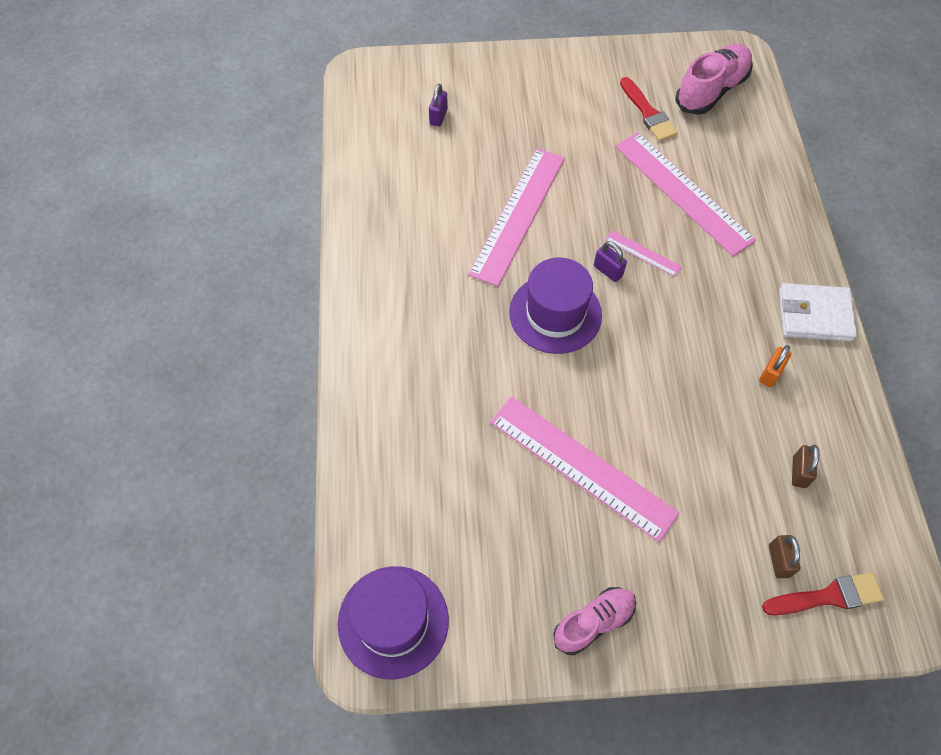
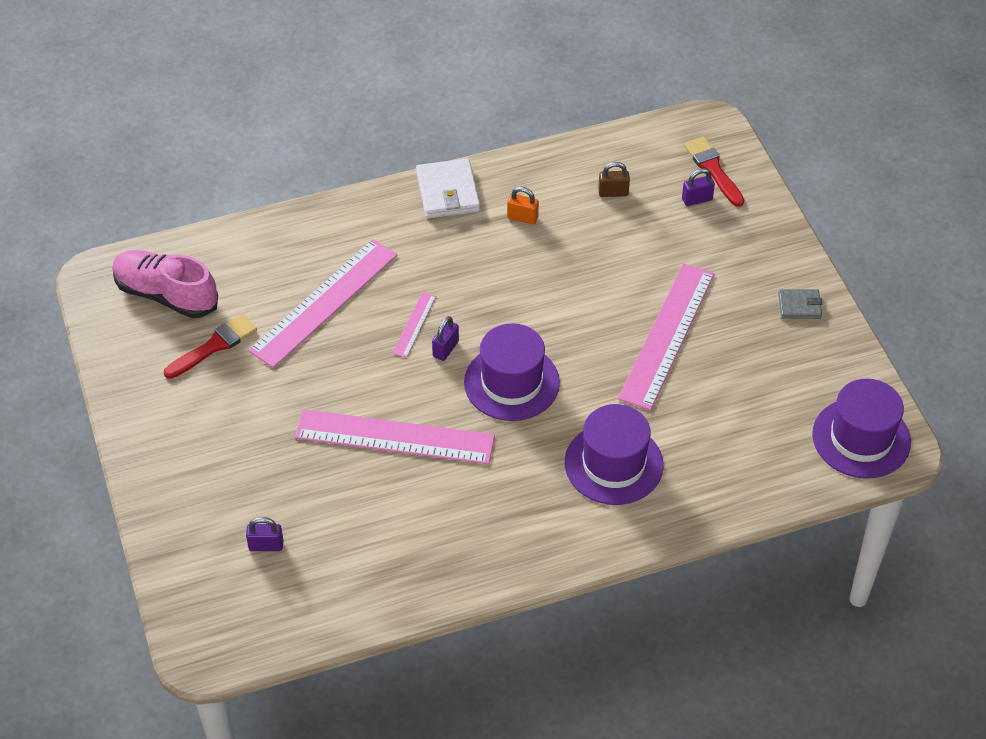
camera: 105 degrees left, 10 degrees down
(437, 373) = (613, 464): none -> purple hat
(593, 622) = (799, 306): pink shoe -> grey wallet
(779, 561) = (697, 199): brown padlock -> purple padlock

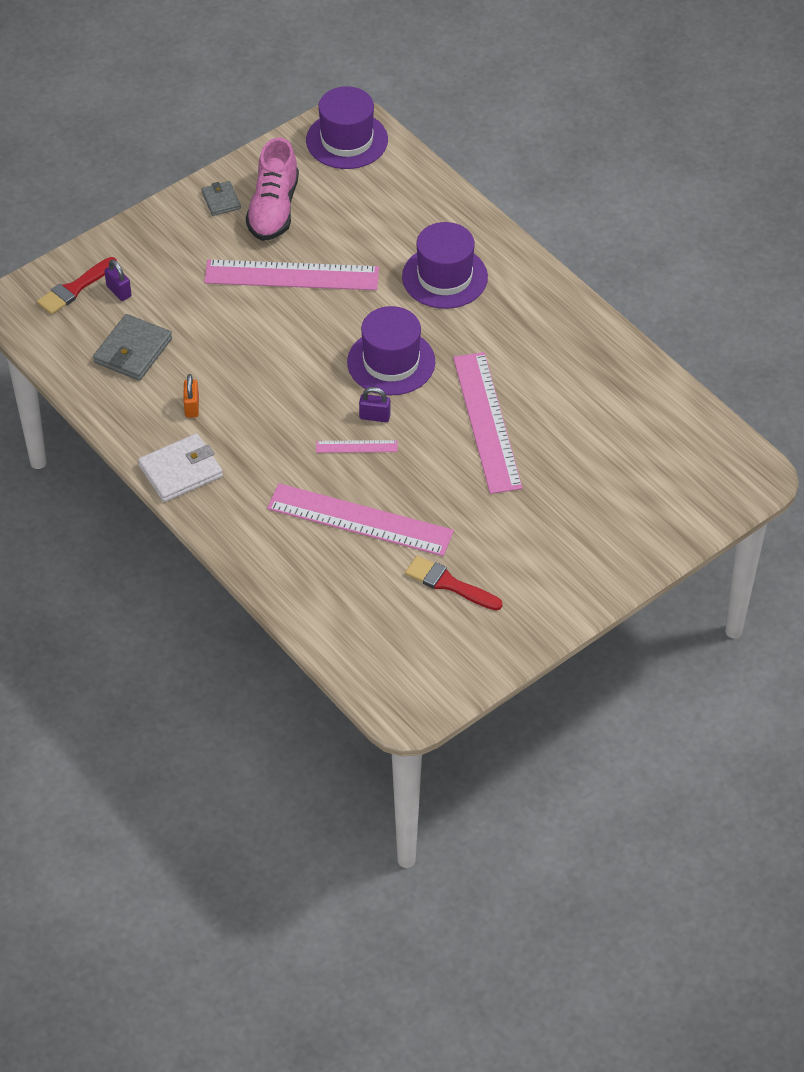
camera: 110 degrees left, 0 degrees up
(166, 295) = (405, 645): pink shoe -> pink shoe (273, 209)
(266, 545) = (638, 471): purple padlock -> none
(613, 192) = (133, 351): brown padlock -> grey wallet

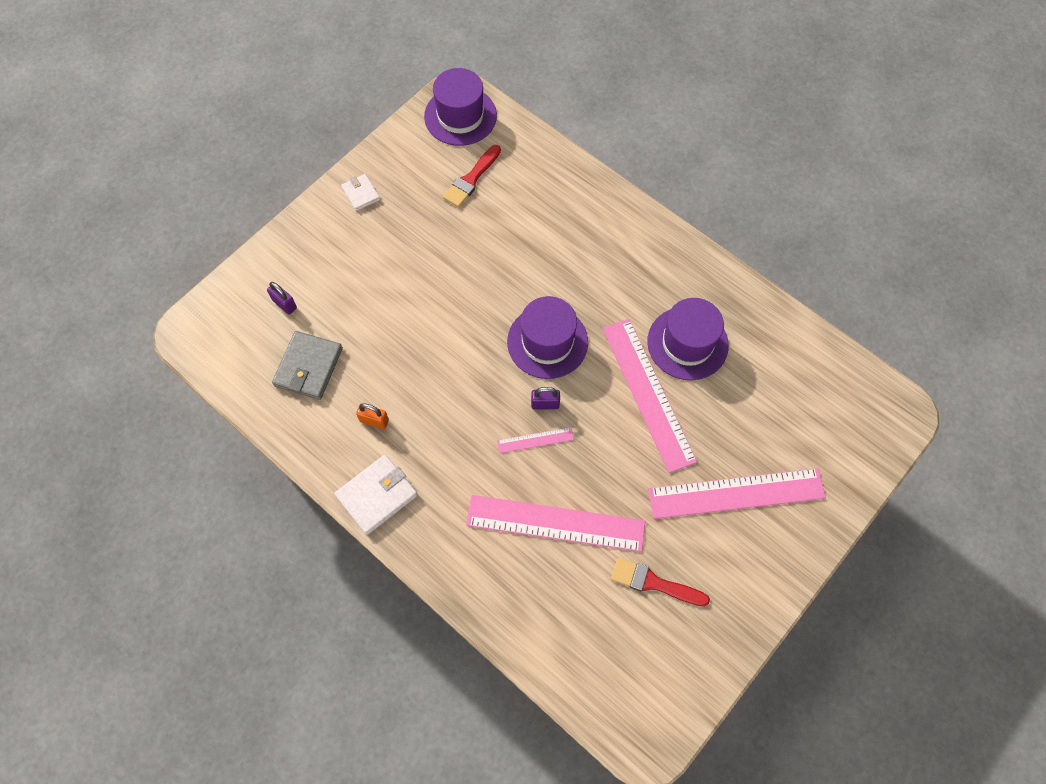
camera: 10 degrees left, 15 degrees up
(75, 288) = (243, 307): red brush -> red brush (471, 179)
(192, 407) = (374, 421): orange padlock -> orange padlock turned 60 degrees counterclockwise
(221, 200) = (361, 193): grey wallet -> white wallet
(273, 209) = (409, 196): pink shoe -> none
(291, 276) = (439, 263): pink ruler -> pink ruler (736, 494)
(444, 277) = (576, 244): purple hat -> purple hat (687, 343)

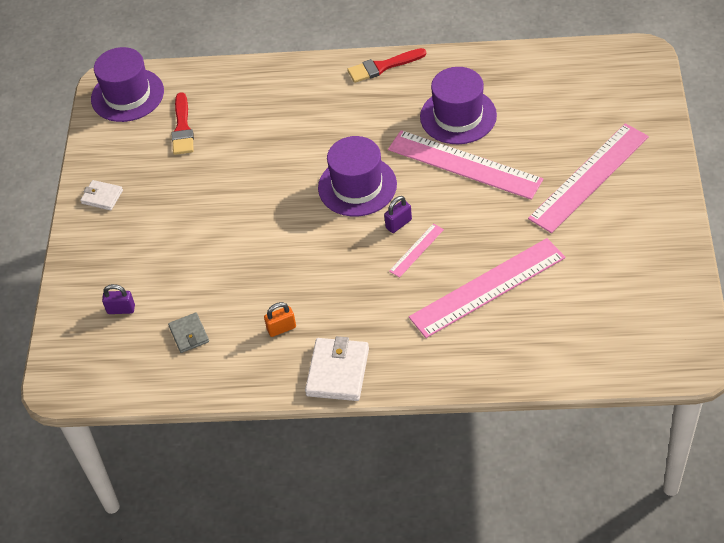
camera: 35 degrees left, 15 degrees down
(308, 367) = (189, 334): grey wallet -> grey wallet, size x0.59
(654, 583) = (593, 269): red brush -> red brush (383, 66)

